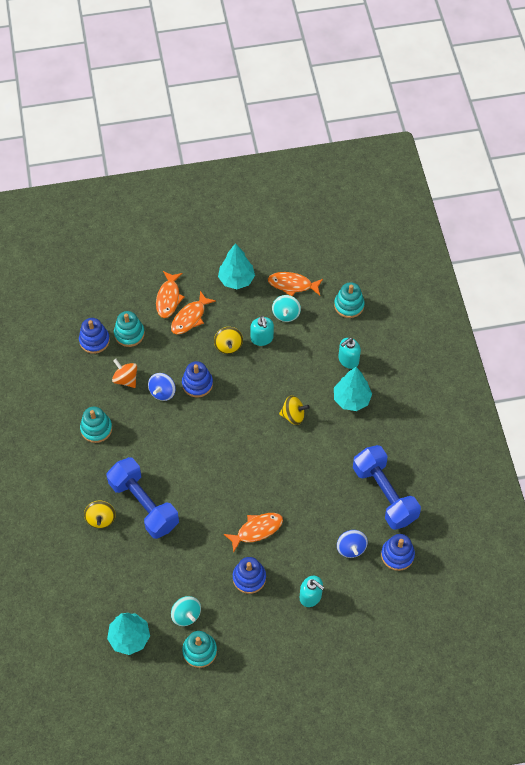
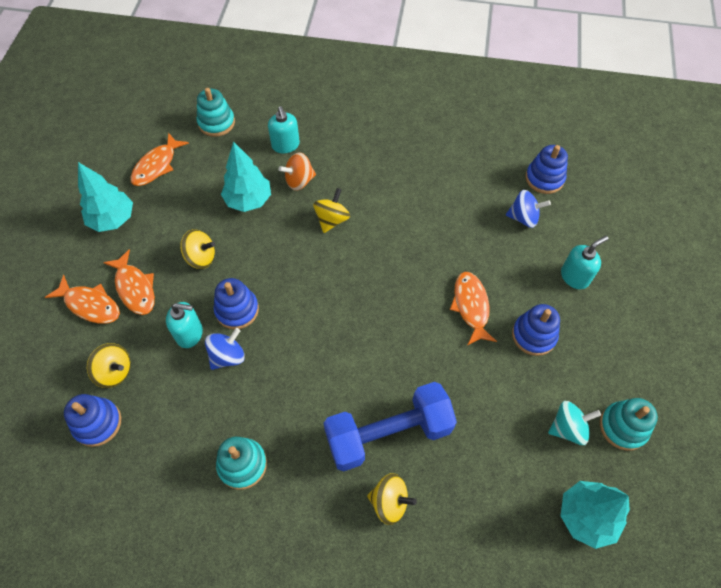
camera: 70 degrees left, 0 degrees up
(126, 379) = (183, 398): orange spinning top -> orange spinning top (299, 181)
(129, 334) = (114, 372): turquoise stacking toy -> yellow spinning top
(162, 392) = (227, 356): blue spinning top -> blue spinning top turned 90 degrees counterclockwise
(262, 338) = (211, 219): turquoise soap dispenser -> turquoise soap dispenser (190, 334)
(286, 314) = (192, 184): turquoise spinning top -> none
(351, 399) = (337, 158): turquoise tree -> turquoise tree (248, 200)
(384, 494) = (467, 166): blue dumbbell -> none

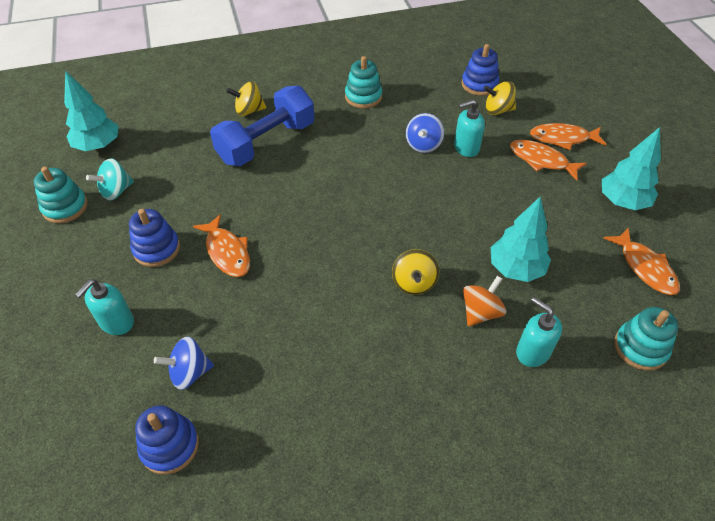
camera: 155 degrees right, 10 degrees down
(157, 165) = (645, 267): orange fish -> orange fish turned 150 degrees clockwise
(201, 257) = (511, 201): yellow spinning top -> none
(237, 310) = (442, 175): blue stacking toy -> none

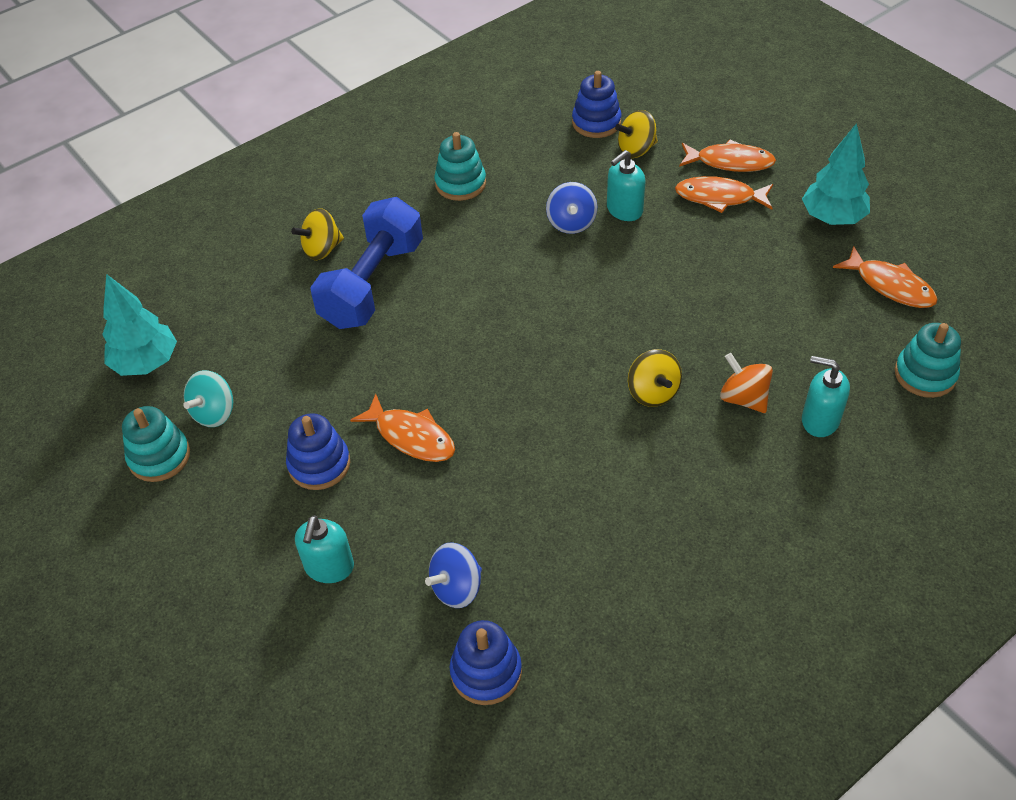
camera: 20 degrees left, 0 degrees up
(480, 312) = (743, 398): orange spinning top -> orange spinning top turned 60 degrees counterclockwise
(515, 269) = (756, 336): turquoise tree -> none
(563, 138) = (730, 162): orange fish -> orange fish turned 150 degrees counterclockwise

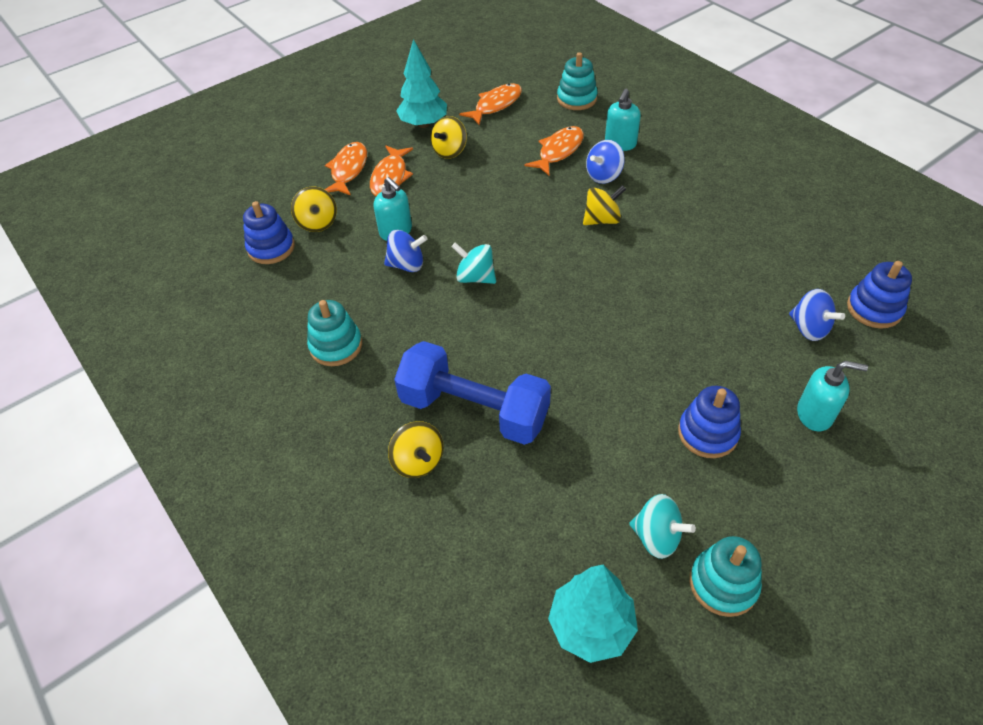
camera: 90 degrees left, 0 degrees up
(411, 436) = (665, 366): orange fish -> orange fish (558, 151)
(551, 278) = (475, 277): none -> turquoise spinning top
(743, 398) = (604, 176): orange spinning top -> blue spinning top
(777, 245) = (450, 151): none -> yellow spinning top

